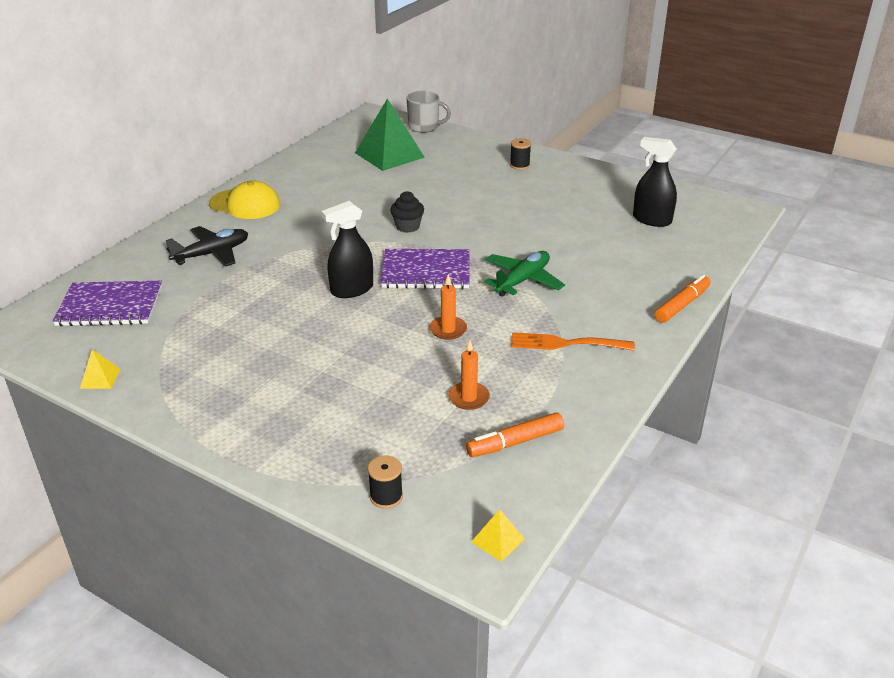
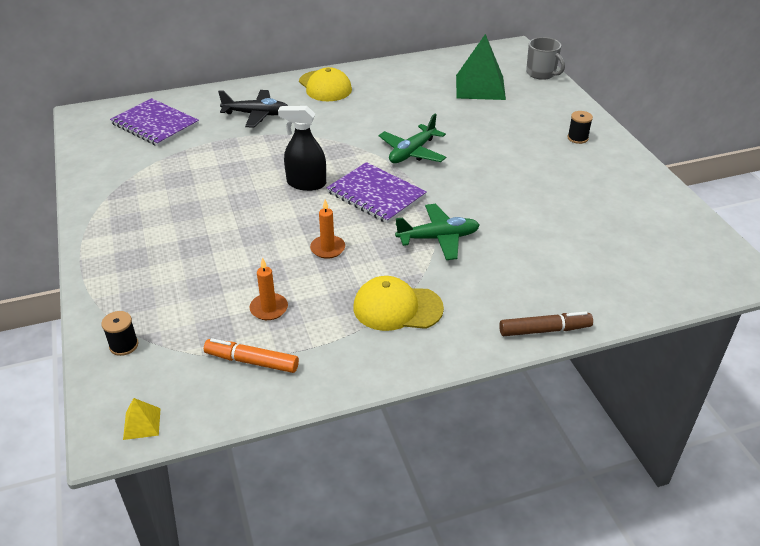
camera: 40 degrees right, 5 degrees up
(100, 378) = (89, 170): yellow pyramid -> none
(407, 227) = (412, 152): black cupcake -> green plane
(565, 343) = (397, 308): orange fork -> yellow cap
(652, 220) = (631, 240): black spray bottle -> none
(682, 305) = (544, 330): orange marker -> brown marker

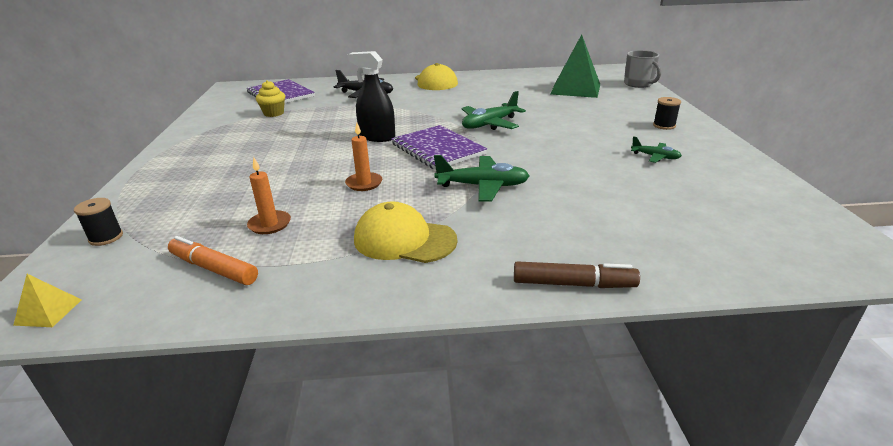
camera: 15 degrees right, 10 degrees down
(169, 158) = (273, 113): none -> yellow cupcake
(577, 182) = (655, 157): none -> green plane

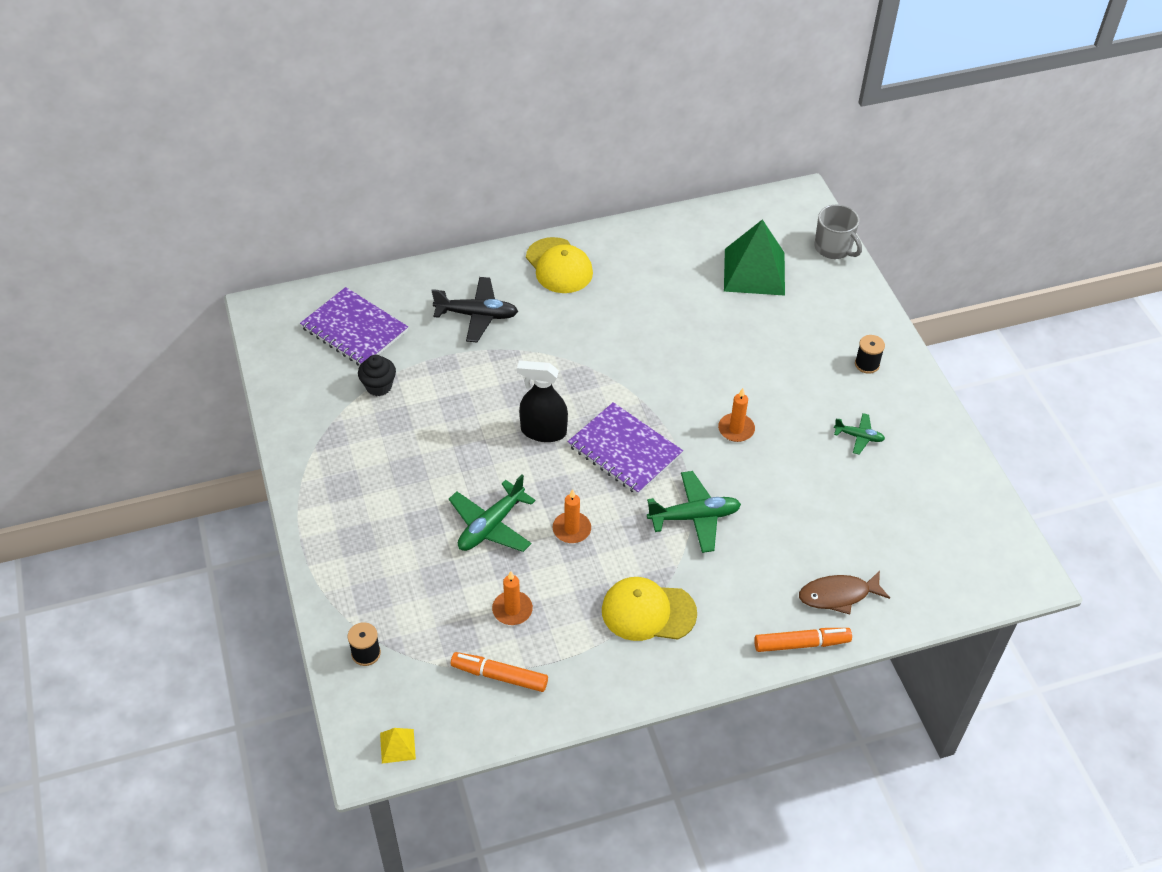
camera: 15 degrees left, 20 degrees up
(273, 113) = (379, 386): yellow cupcake -> black cupcake
(489, 124) = (667, 384): green plane -> green plane (491, 525)
(540, 146) = (736, 429): none -> orange candle
(573, 284) = (801, 644): brown marker -> orange marker
(625, 250) = (838, 595): none -> brown fish

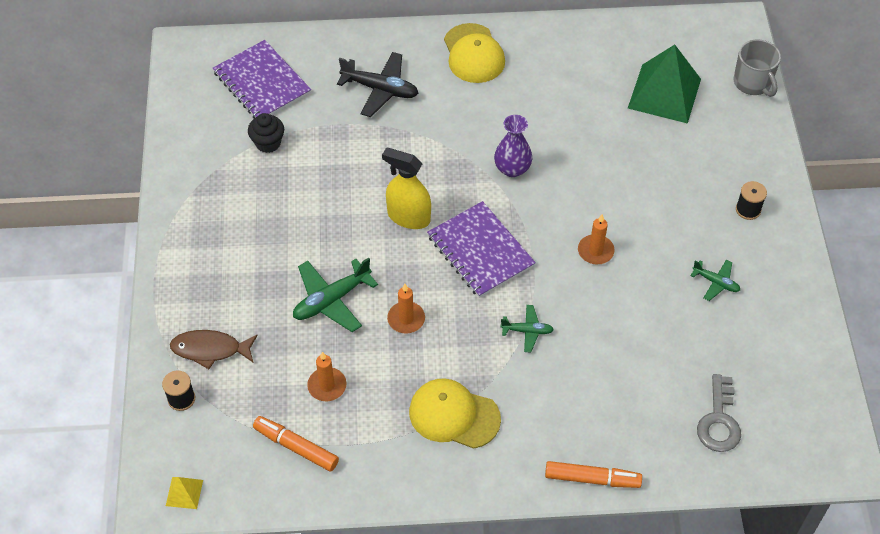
camera: 15 degrees right, 5 degrees up
(543, 431) = (408, 217): black spray bottle -> yellow spray bottle
(631, 367) = (512, 169): none -> purple vase
(694, 517) = (527, 331): green plane -> green plane, size x0.56
(838, 595) = (644, 438): brown fish -> brown fish (210, 349)
(903, 564) = (719, 420): none -> grey key

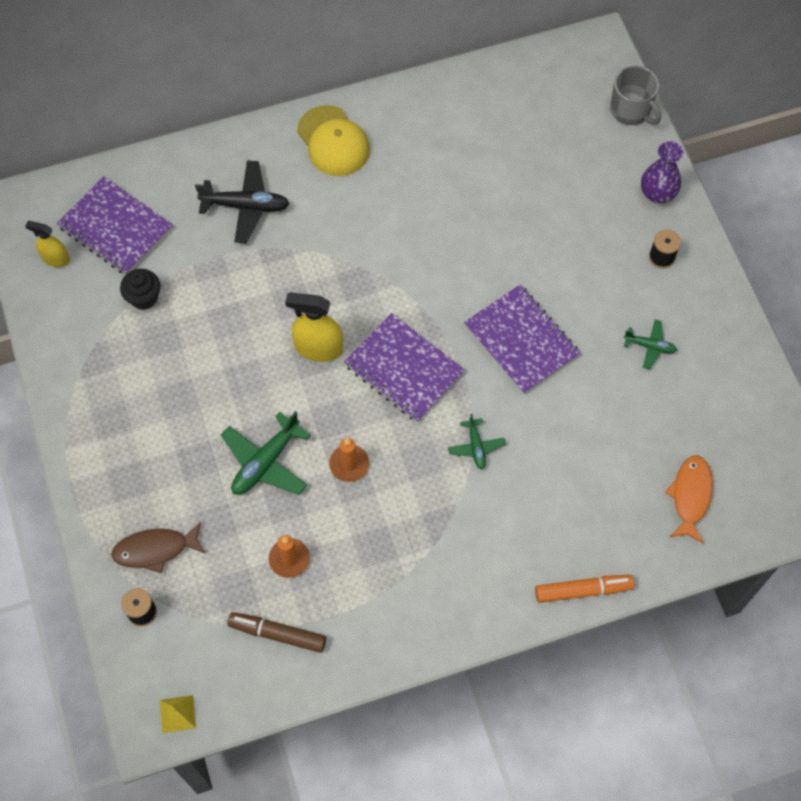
camera: 15 degrees left, 10 degrees up
(203, 96) = (55, 259): none -> yellow spray bottle
(296, 447) = (277, 634): orange marker -> brown marker
(454, 415) = (427, 558): yellow cap -> none
(512, 169) = (411, 267): purple vase -> purple vase (657, 193)
(527, 331) = (476, 447): green plane -> green plane turned 90 degrees clockwise
(595, 251) = (521, 340): orange candle -> purple notebook
(664, 93) = (544, 143): green pyramid -> none
(719, 420) = (690, 496): grey key -> orange fish

